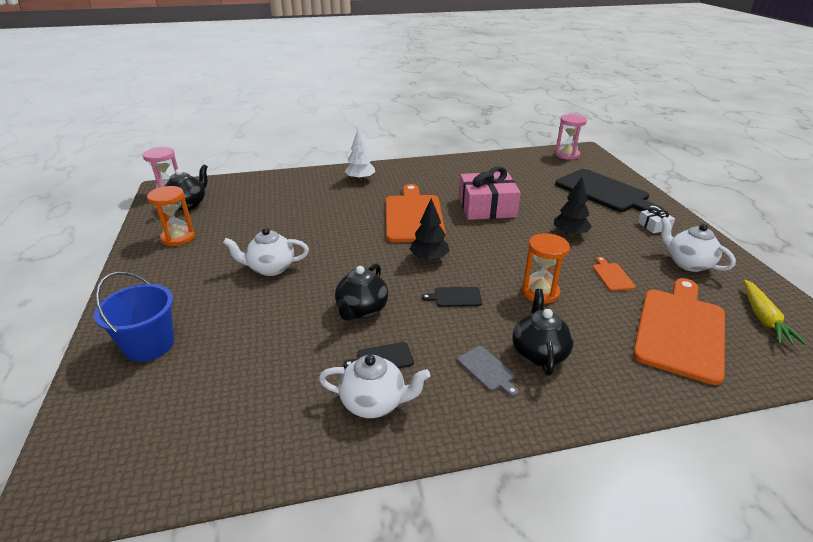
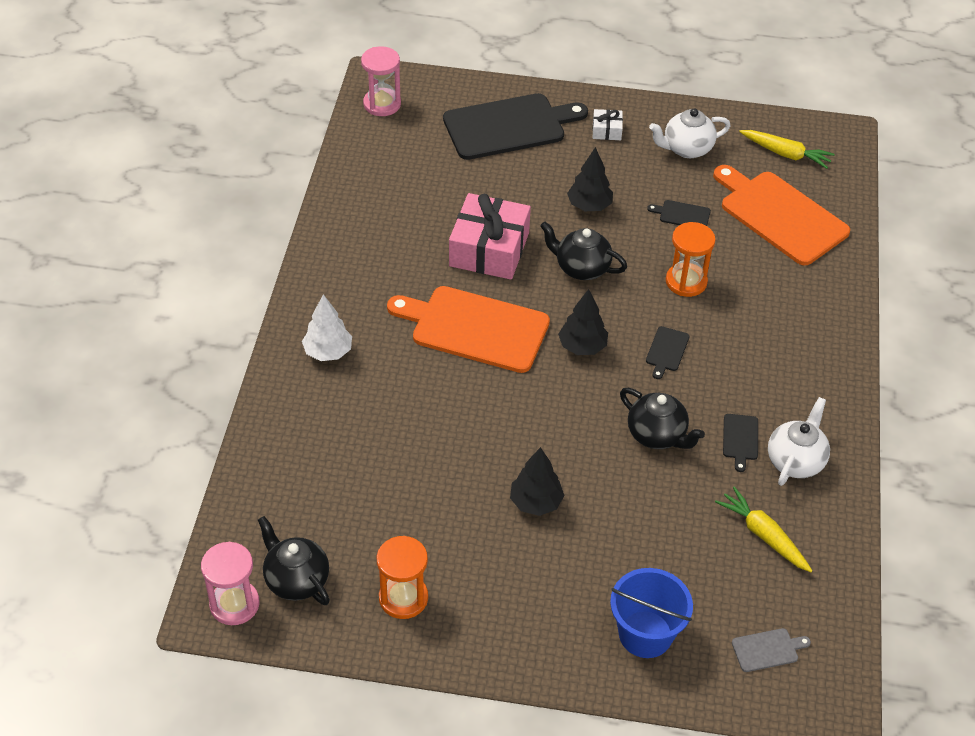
camera: 70 degrees left, 15 degrees up
(271, 268) = (535, 502): white teapot -> black tree
(271, 397) = (763, 535): none -> yellow carrot
(487, 370) = (782, 368): grey cutting board -> grey cutting board (767, 649)
(539, 353) = (774, 324): black teapot -> black teapot (581, 268)
(612, 276) = (682, 215): orange cutting board -> black cutting board

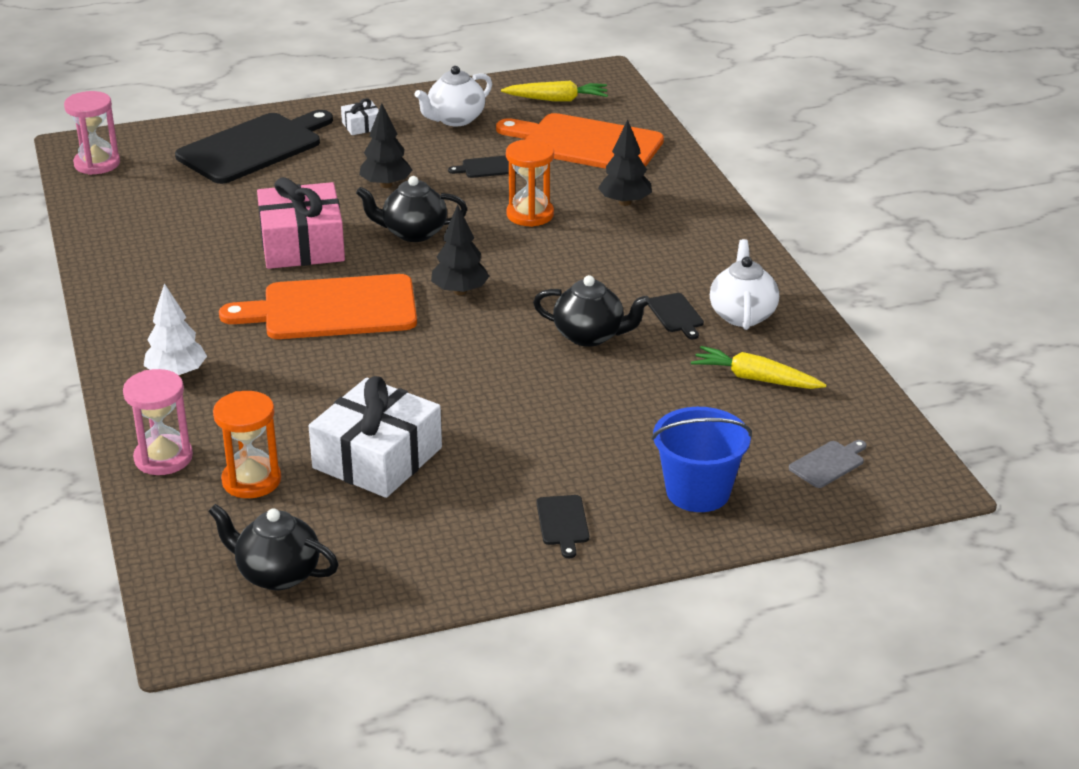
camera: 25 degrees left, 15 degrees down
(234, 604) = (216, 619): pink hourglass -> pink hourglass (163, 458)
(403, 598) = (414, 548): orange hourglass -> orange hourglass (251, 480)
(425, 497) = (377, 458): none -> white gift
(535, 502) = (502, 425): black tree -> black tree (624, 202)
(667, 351) = (550, 270): black cutting board -> black cutting board (563, 523)

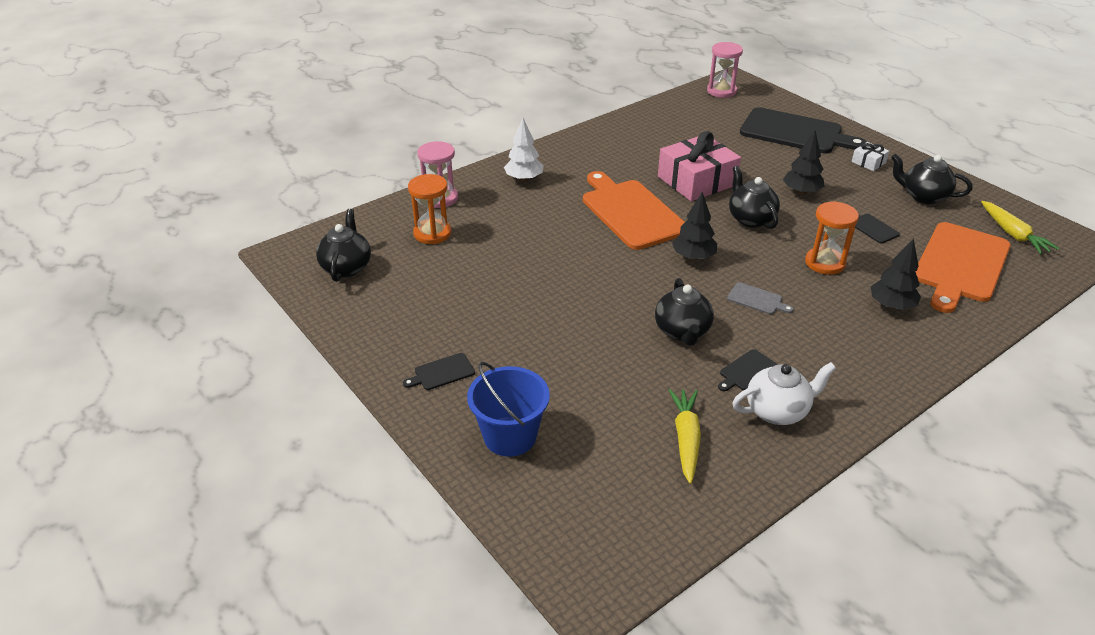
camera: 70 degrees right, 5 degrees up
(377, 458) = (477, 273): white gift -> none
(455, 119) = (923, 196): white teapot -> black teapot
(586, 144) = (960, 265): orange cutting board -> orange cutting board turned 150 degrees counterclockwise
(828, 463) = (588, 512): grey cutting board -> grey cutting board (757, 299)

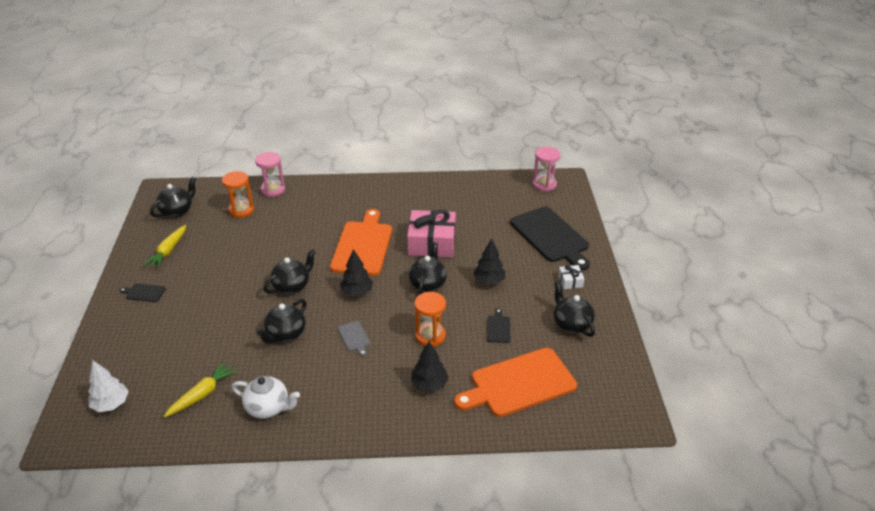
camera: 35 degrees right, 0 degrees up
(510, 436) = (128, 343): blue bucket -> none
(524, 179) = (333, 197): white tree -> white tree (111, 404)
(615, 283) = (292, 286): none -> black teapot
(747, 371) = (286, 376): black cutting board -> none
(1013, 234) = (594, 382): yellow carrot -> yellow carrot (168, 251)

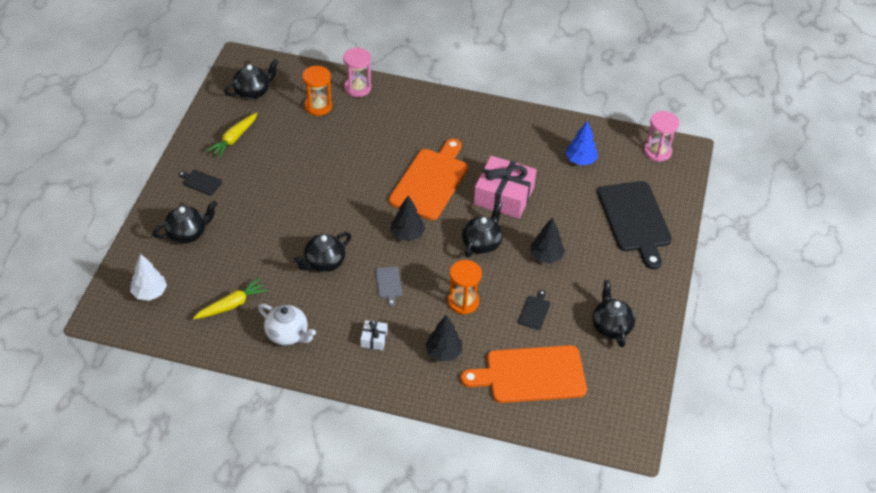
camera: 15 degrees right, 10 degrees up
(292, 286) = (345, 211): black teapot -> black teapot (187, 233)
(485, 203) = (580, 160): none -> blue tree
(570, 281) = (632, 278): white gift -> white gift (374, 339)

